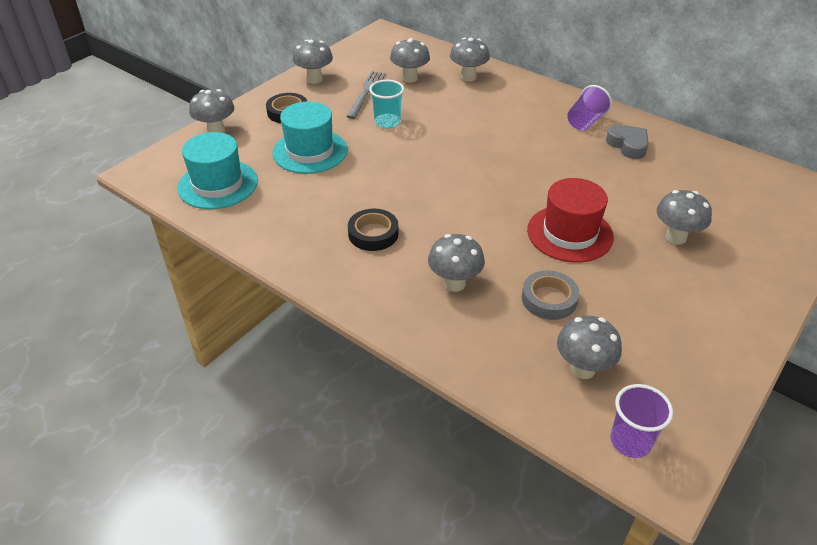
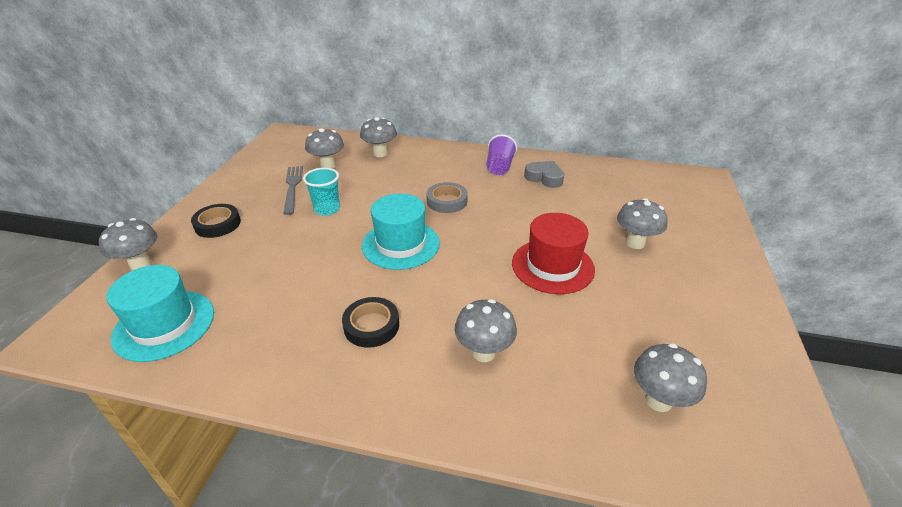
camera: 25 degrees left, 5 degrees down
(310, 151) = (260, 258): turquoise hat -> turquoise hat (400, 244)
(314, 79) = (233, 187): grey mushroom -> none
(549, 299) = (579, 336): grey tape -> grey tape (447, 201)
(630, 441) = (756, 465): purple cup -> none

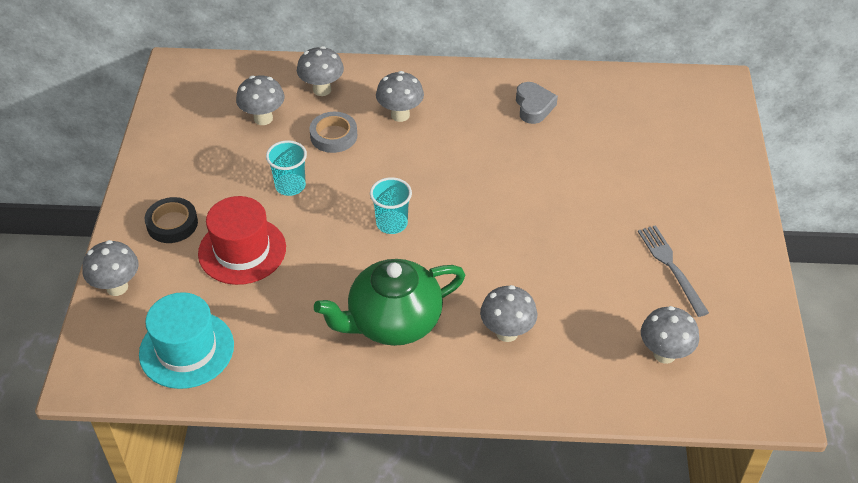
camera: 10 degrees left, 10 degrees up
(293, 187) = (234, 159): grey fork -> grey fork (671, 267)
(371, 326) = (393, 321): black tape -> green teapot
(400, 244) = (392, 223): turquoise hat -> turquoise cup
(447, 201) = (426, 157): grey tape -> grey tape (333, 136)
(499, 167) = (477, 96): purple cup -> none
(544, 178) = (533, 107): grey heart -> grey heart turned 60 degrees clockwise
(552, 266) = (558, 229): red hat -> red hat (242, 250)
(635, 243) = (641, 189): grey mushroom -> grey mushroom (400, 115)

